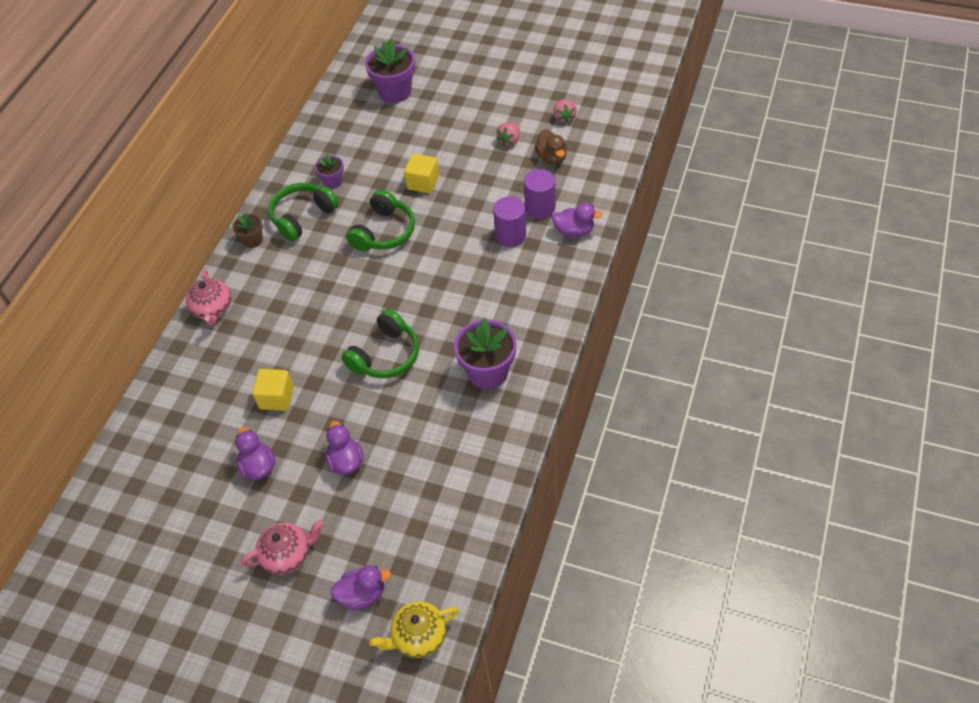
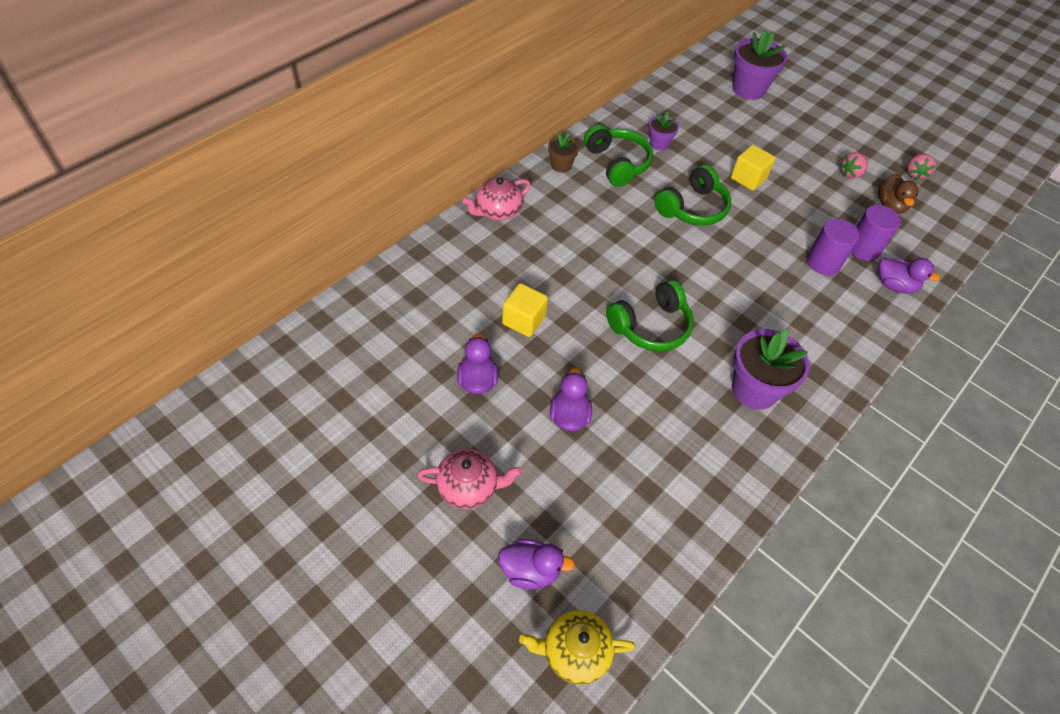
camera: 15 degrees right, 0 degrees up
(213, 309) = (497, 211): pink teapot -> pink teapot turned 45 degrees clockwise
(302, 217) = (617, 163): green headphones -> green headphones turned 90 degrees clockwise

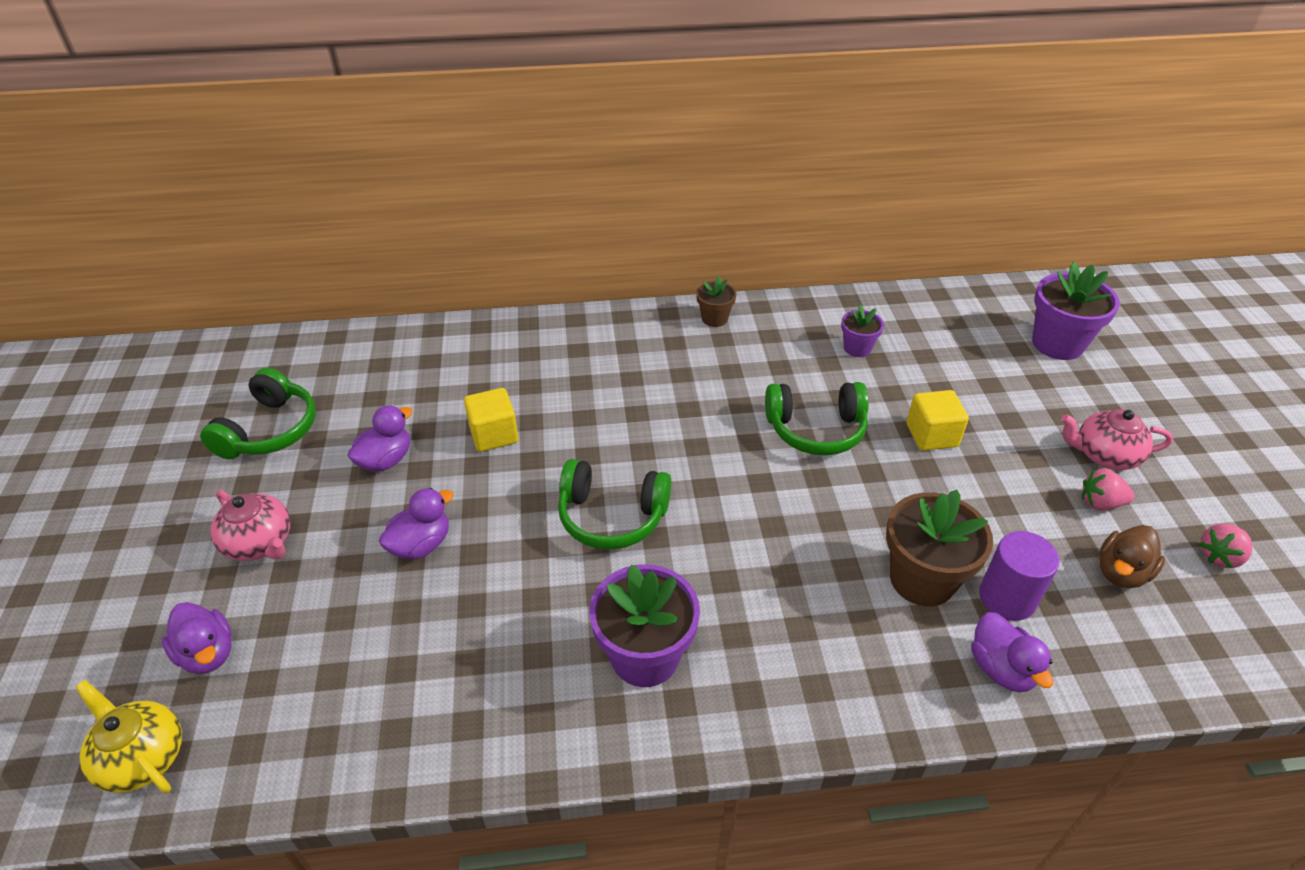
camera: 45 degrees right, 10 degrees down
(497, 211) = (595, 328): pink teapot -> pink teapot (1104, 455)
(617, 163) = (781, 344): green headphones -> green headphones (270, 430)
(823, 262) = (922, 579): purple cylinder -> brown flower pot

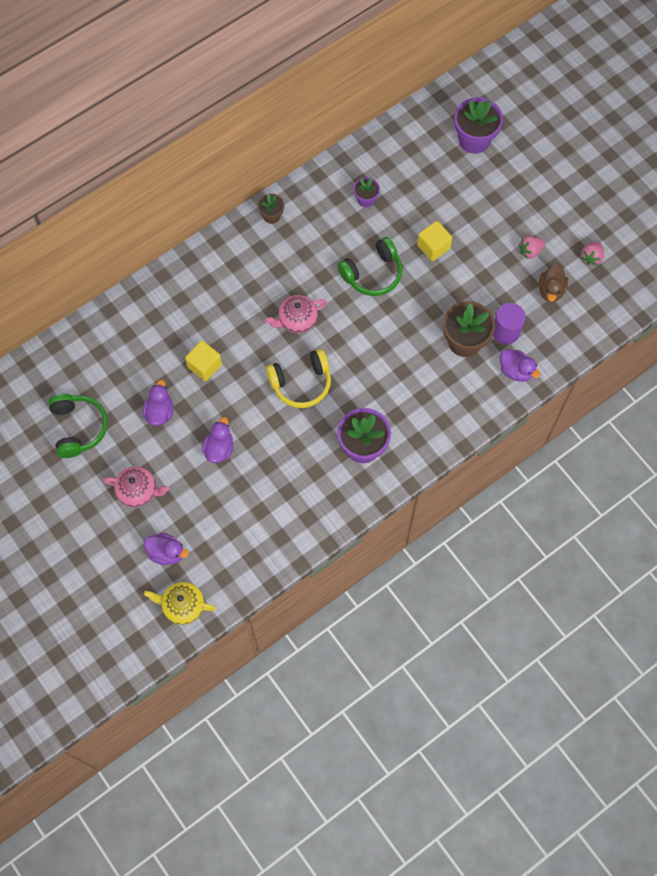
camera: 30 degrees left, 25 degrees up
(612, 516) = (301, 383): green headphones -> yellow headphones
(1104, 455) = (523, 217): pink teapot -> pink teapot (297, 320)

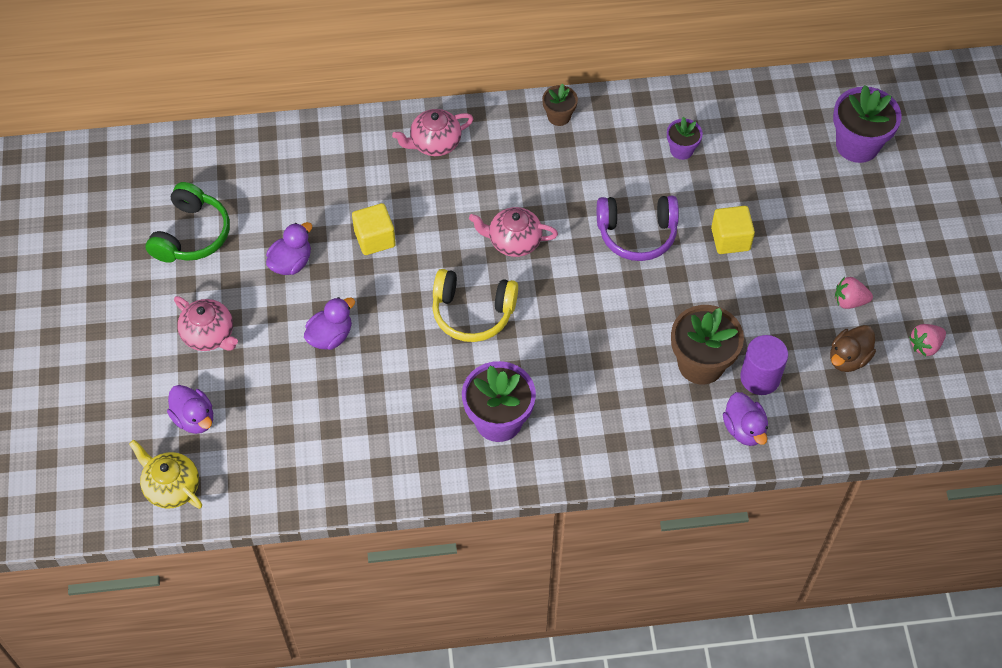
camera: 30 degrees right, 10 degrees down
(201, 277) = (434, 143): none -> pink teapot
(372, 273) = (637, 234): green headphones -> purple headphones

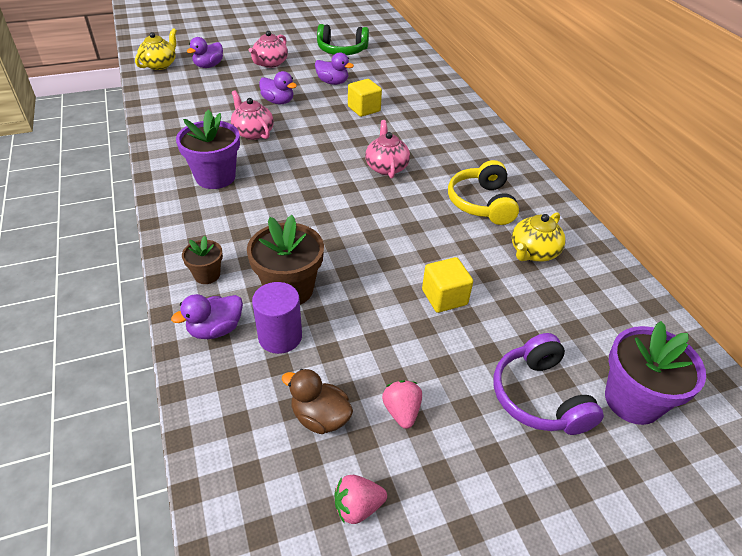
camera: 75 degrees right, 15 degrees down
(434, 143) = (459, 123): pink teapot -> pink teapot (253, 133)
(472, 312) = (313, 155): yellow headphones -> yellow headphones (481, 203)
(559, 116) = (523, 177): brown flower pot -> brown flower pot (207, 275)
(637, 234) = (423, 233): purple headphones -> purple headphones (539, 397)
(681, 150) = (533, 252): purple flower pot -> yellow teapot
(925, 345) = (358, 507): pink strawberry -> pink strawberry turned 60 degrees counterclockwise

